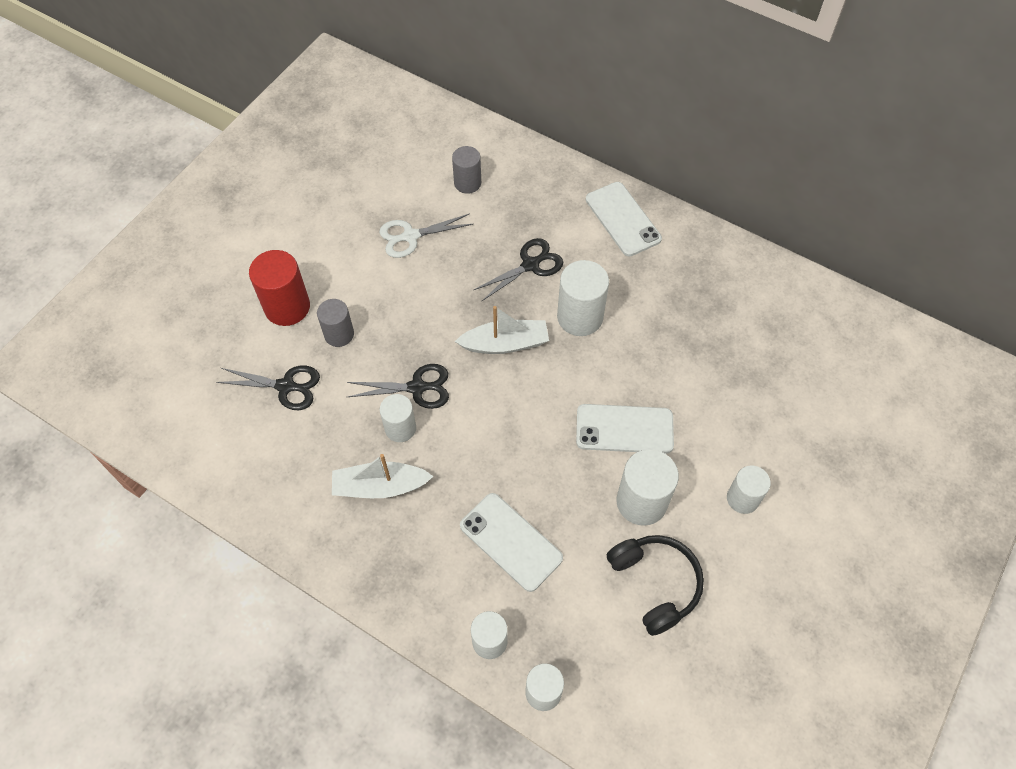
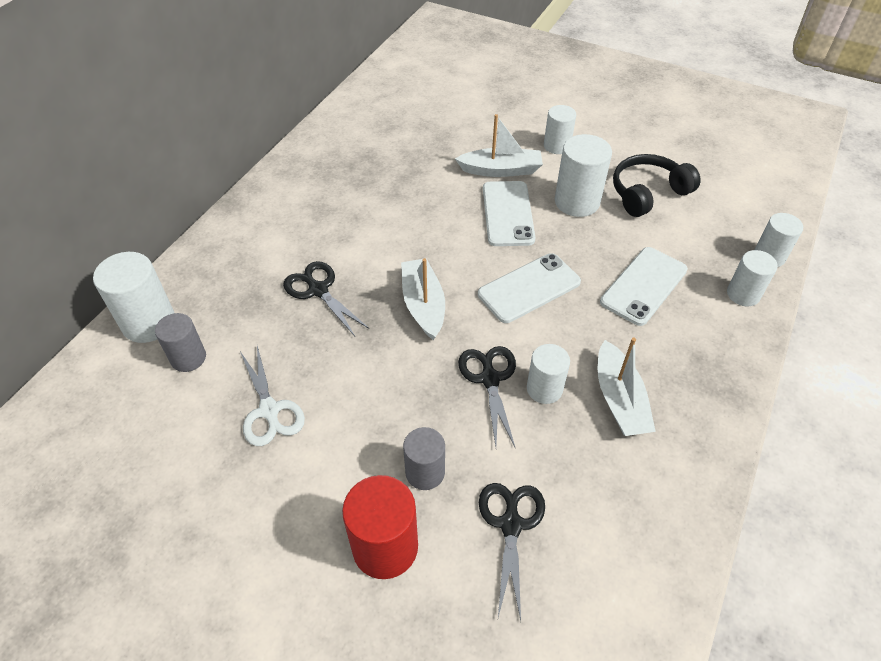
camera: 95 degrees left, 10 degrees down
(580, 317) = (385, 248): white cylinder -> white cylinder (148, 322)
(623, 219) = (260, 220): white phone -> white phone (529, 288)
(696, 431) = (501, 170): none -> white boat

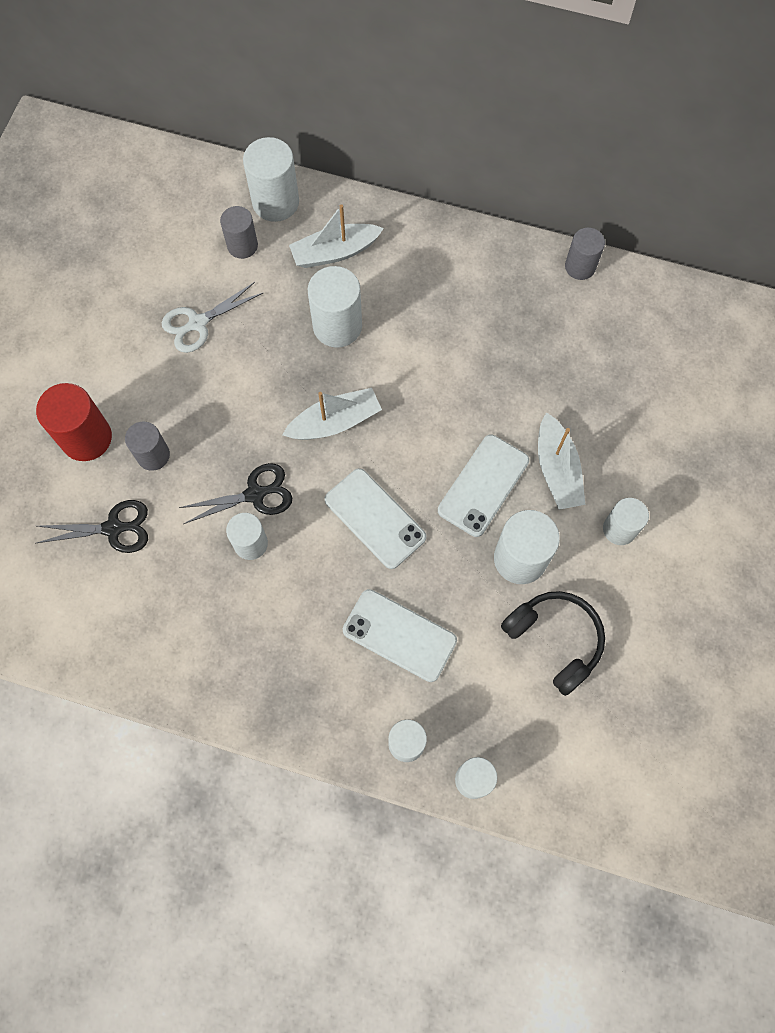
camera: 80 degrees right, 20 degrees up
(318, 290) = (337, 326): black scissors -> white cylinder
(321, 130) = (580, 266): none -> grey cylinder
(508, 213) = (483, 485): white phone -> white phone turned 45 degrees counterclockwise
(619, 399) = (248, 612): white boat -> white boat (335, 252)

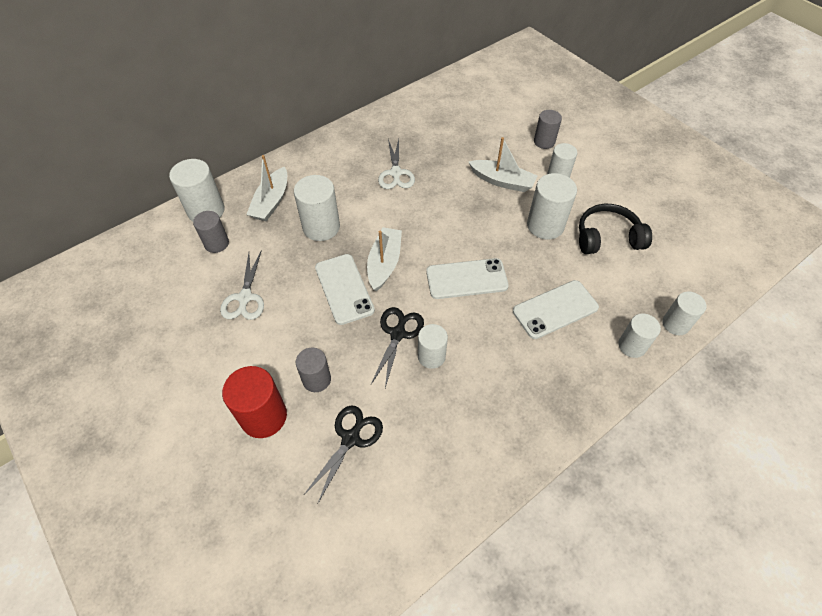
camera: 55 degrees left, 15 degrees down
(476, 345) = (396, 173): none -> white scissors
(483, 485) = (486, 217): white phone -> white phone (344, 289)
(580, 266) = (390, 109): grey cylinder -> grey cylinder (544, 142)

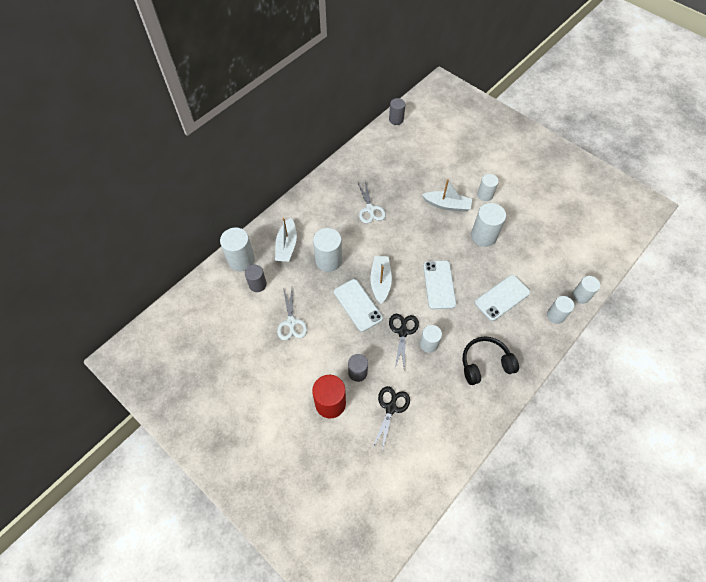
camera: 10 degrees left, 5 degrees up
(466, 279) = (439, 284): white phone -> white phone turned 75 degrees counterclockwise
(544, 142) = (470, 168): grey cylinder -> grey cylinder (396, 119)
(607, 237) = (527, 239): black headphones -> black headphones (485, 363)

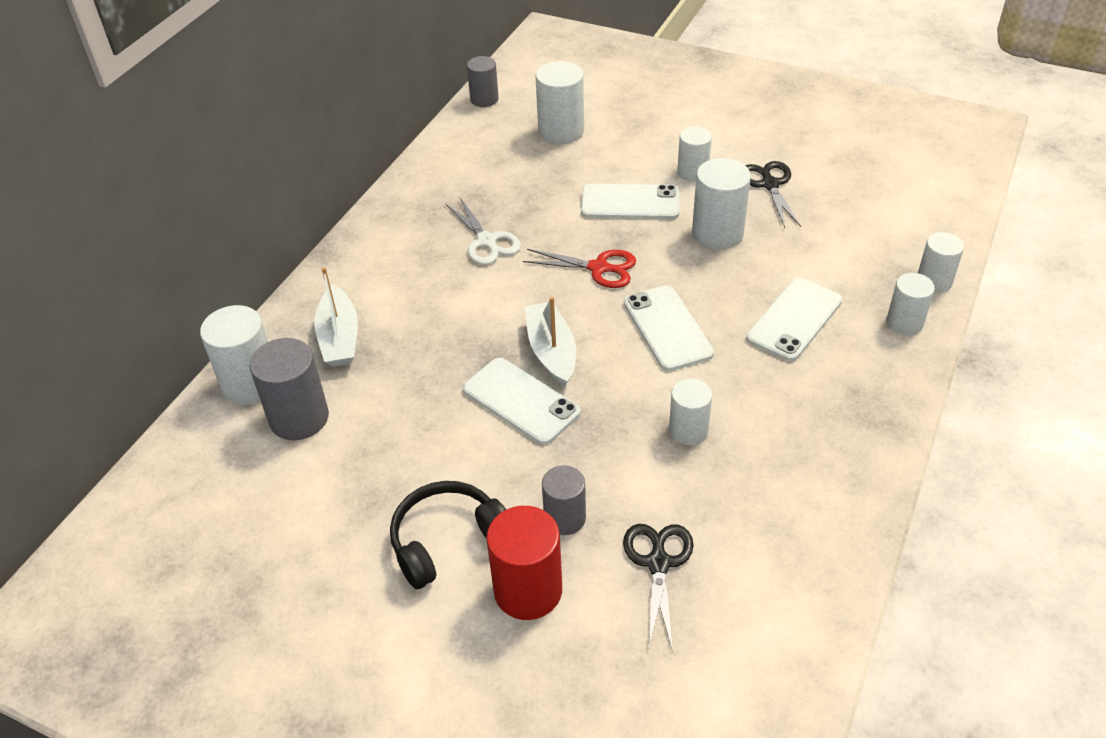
camera: 15 degrees left, 15 degrees down
(257, 284) = (299, 418): grey cylinder -> grey cylinder, size x1.55
(291, 322) = (393, 466): white scissors -> none
(328, 260) = (434, 341): white cylinder -> white cylinder (561, 131)
(403, 332) = (629, 423): black scissors -> black scissors (770, 184)
(418, 240) = (598, 268): none -> red scissors
(447, 205) = (630, 202): white boat -> white phone
(485, 363) = (811, 434): black headphones -> black headphones (447, 540)

